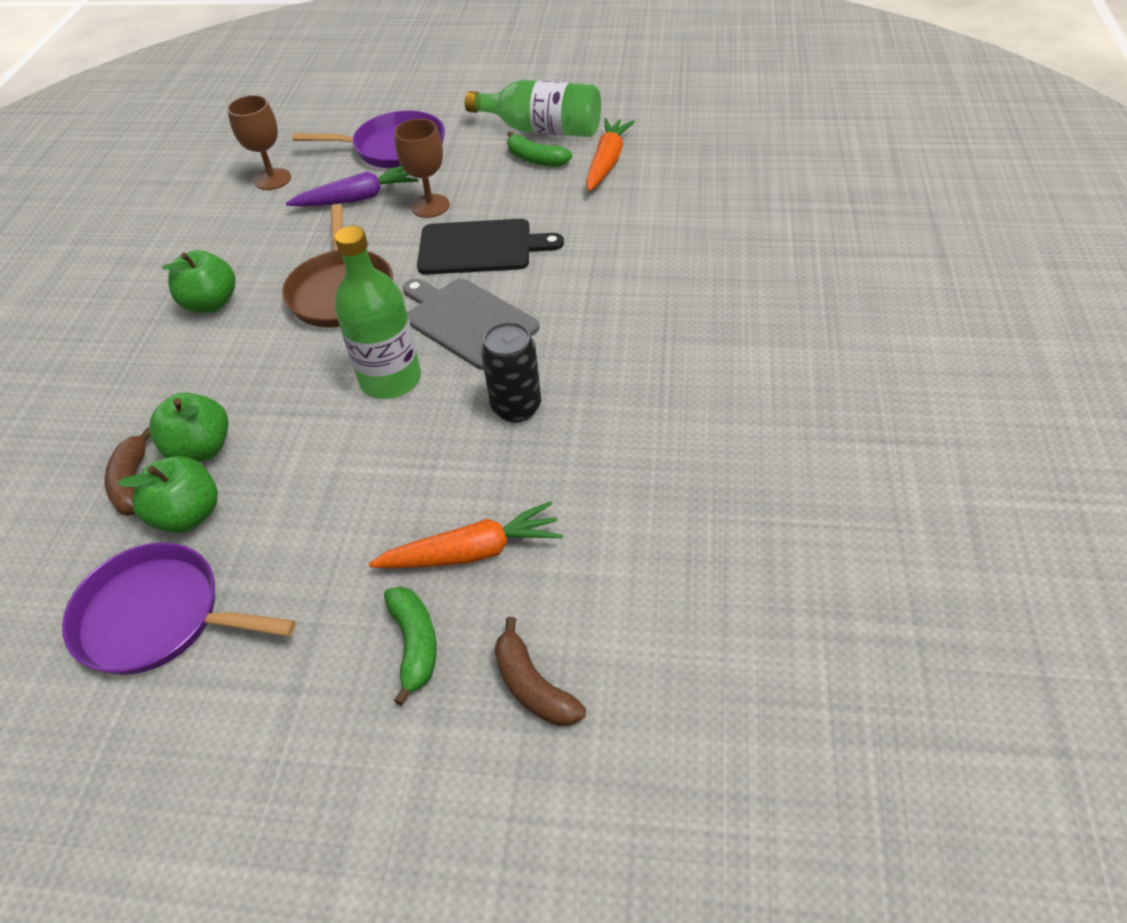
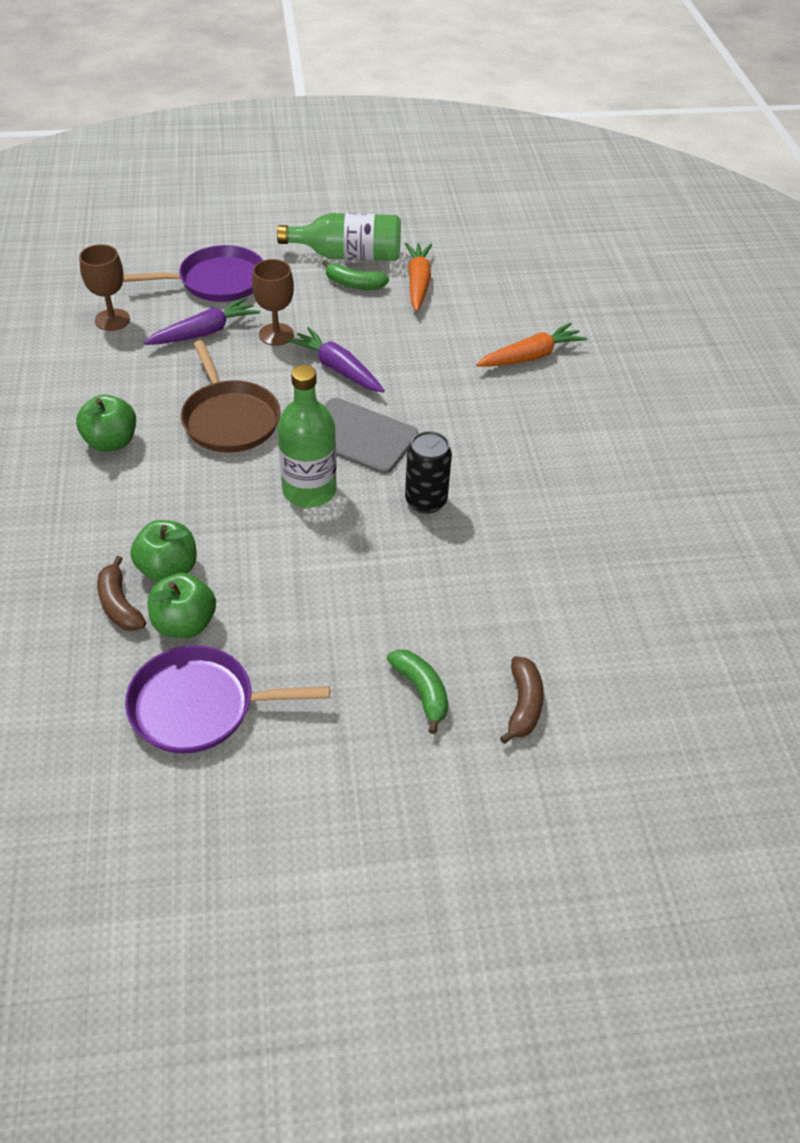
camera: 20 degrees left, 0 degrees up
(472, 552) = (437, 617): orange carrot -> orange carrot (531, 356)
(480, 247) = (338, 369): black cutting board -> purple carrot
(533, 686) = (523, 705): brown banana -> brown banana turned 120 degrees counterclockwise

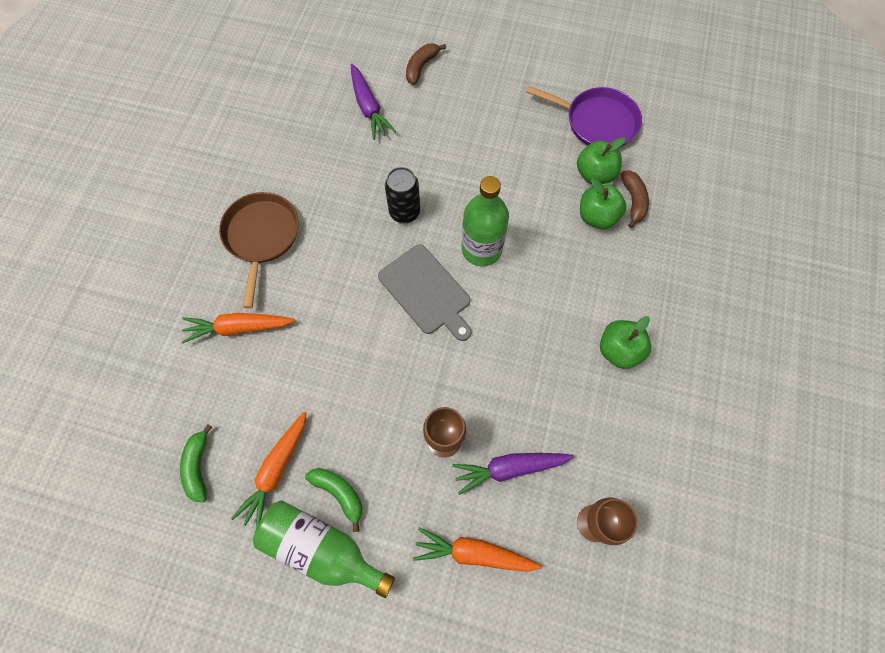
camera: 155 degrees left, 20 degrees up
(218, 281) = (474, 553): purple pan -> orange carrot
(230, 419) = (518, 342): brown pan -> brown pan (261, 236)
(338, 369) = (408, 372): purple carrot -> purple carrot (369, 108)
(421, 692) = (472, 91): green banana -> green banana (198, 466)

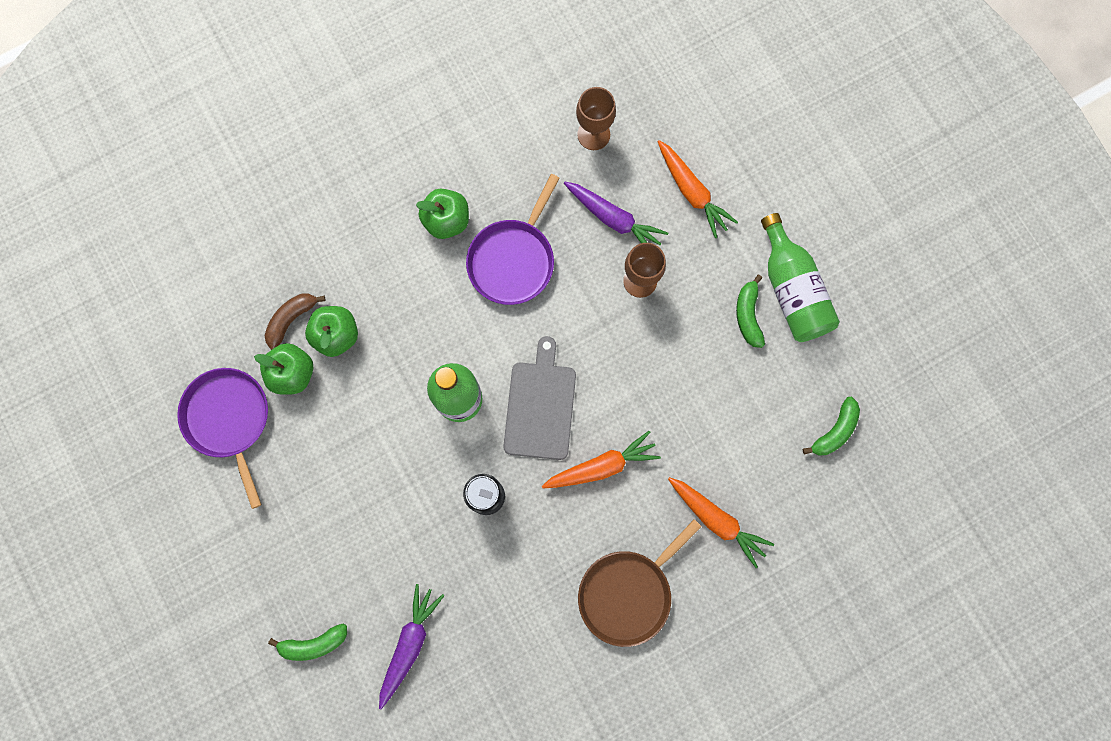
camera: 135 degrees left, 10 degrees up
(276, 471) = (780, 374): orange carrot -> orange carrot (602, 466)
(421, 67) = (314, 643): brown banana -> green banana
(546, 367) = (513, 260): none -> purple pan

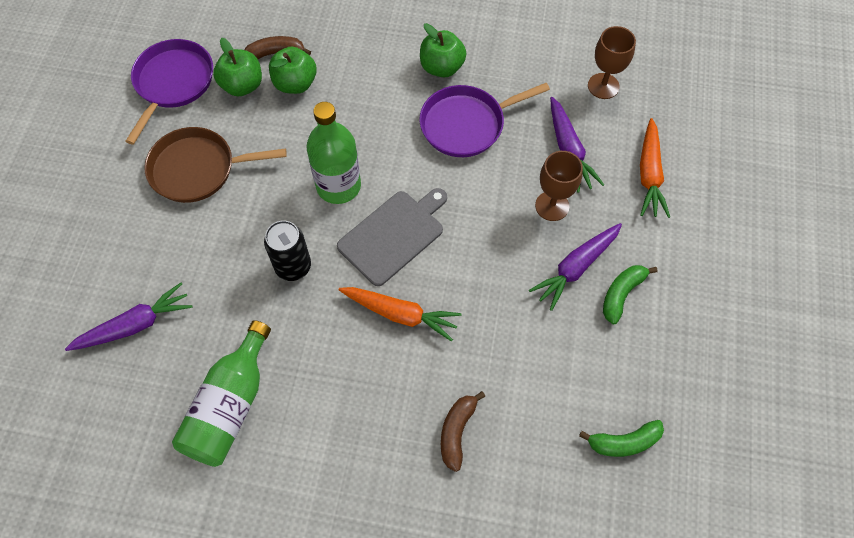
camera: 40 degrees right, 15 degrees down
(314, 643) = (73, 268): green banana -> none
(628, 593) = (331, 428): brown pan -> brown pan (197, 169)
(699, 320) = (576, 268): none -> purple carrot
(717, 520) = (457, 431): orange carrot -> brown banana
(792, 290) = (676, 303): green bottle -> green bottle (230, 406)

